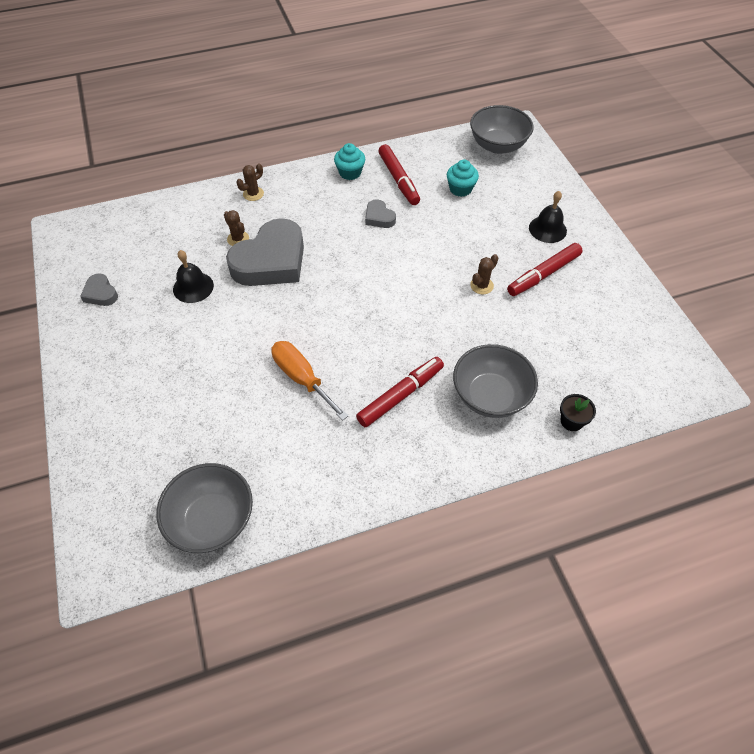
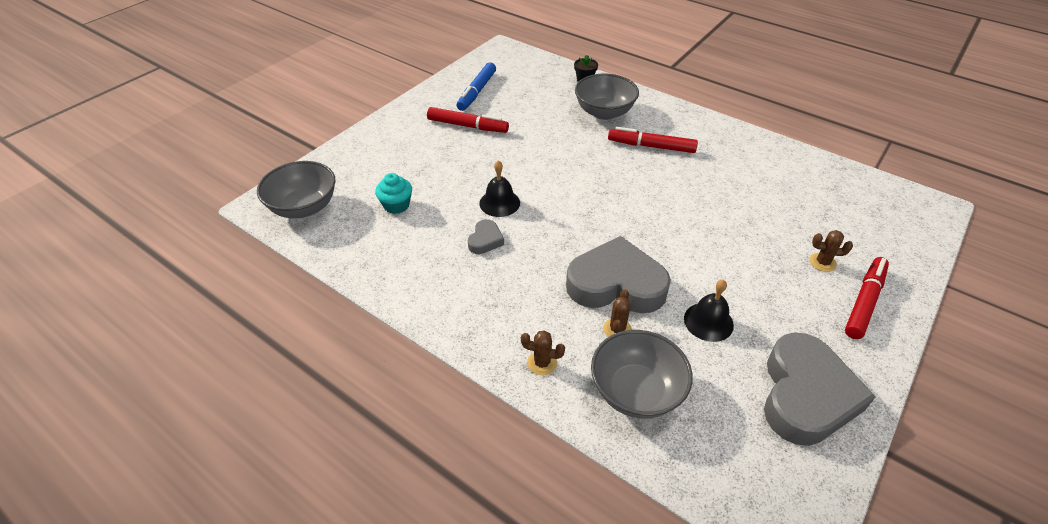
camera: 125 degrees left, 10 degrees down
(101, 293) = (805, 395): grey heart -> grey heart, size x2.25
(212, 520) = (837, 180): grey bowl -> grey bowl (636, 391)
(302, 378) = (699, 197): orange screwdriver -> none
(350, 173) = (434, 297): turquoise cupcake -> none
(398, 179) = (415, 253): red marker -> red marker (864, 302)
(481, 285) = (510, 149): brown cactus -> brown cactus (822, 262)
(547, 229) = (411, 140): black bell -> black bell (499, 203)
(607, 311) = (477, 91): none -> blue marker

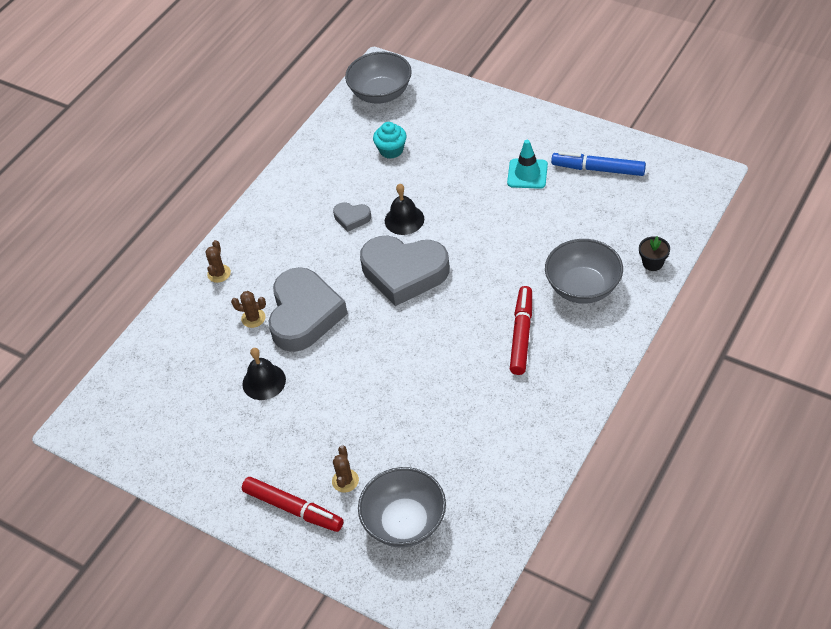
camera: 90 degrees right, 5 degrees up
(467, 126) = (527, 174): red marker -> turquoise traffic cone
(636, 391) = (193, 333): grey bowl -> grey bowl (405, 522)
(805, 395) = (188, 446): grey heart -> grey heart (404, 273)

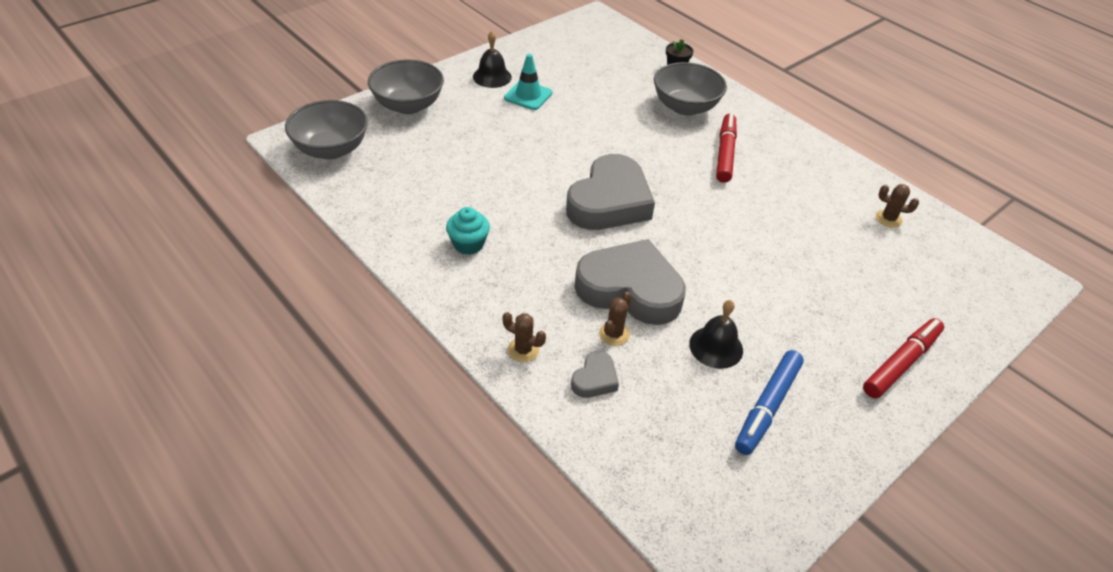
camera: 80 degrees left, 5 degrees down
(345, 481) = (870, 313): brown cactus -> brown cactus (888, 219)
(352, 218) = (507, 218): grey heart -> grey heart (595, 379)
(391, 150) = (426, 165): turquoise cupcake -> turquoise cupcake (468, 244)
(404, 219) = (535, 182): black bell -> black bell (492, 77)
(405, 522) = (927, 283): grey bowl -> grey bowl (408, 105)
(521, 335) = (725, 153): red marker -> red marker turned 75 degrees clockwise
(598, 169) = (551, 60): blue marker -> blue marker (767, 407)

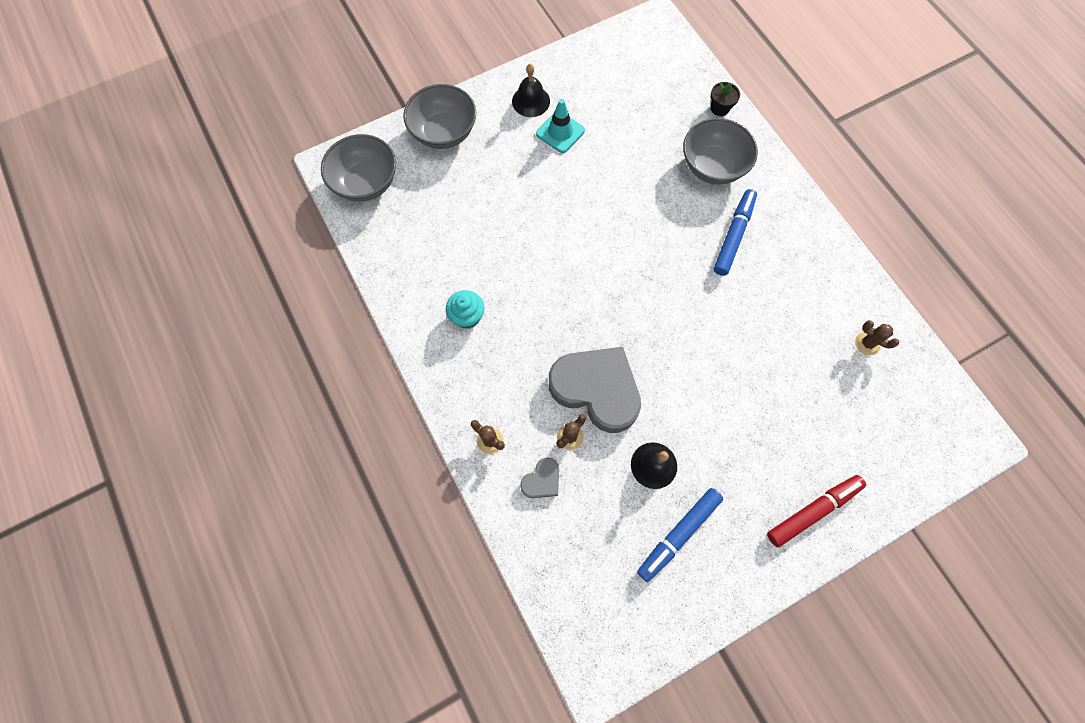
camera: 15 degrees right, 25 degrees up
(609, 202) = (604, 283): grey heart -> none
(725, 153) = (733, 236): red marker -> blue marker

